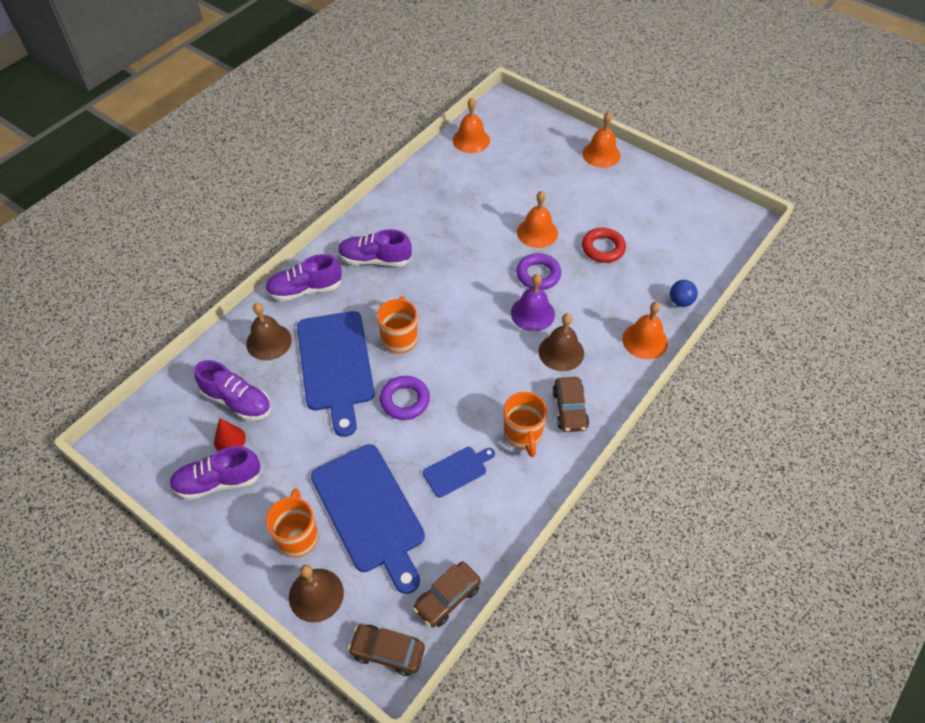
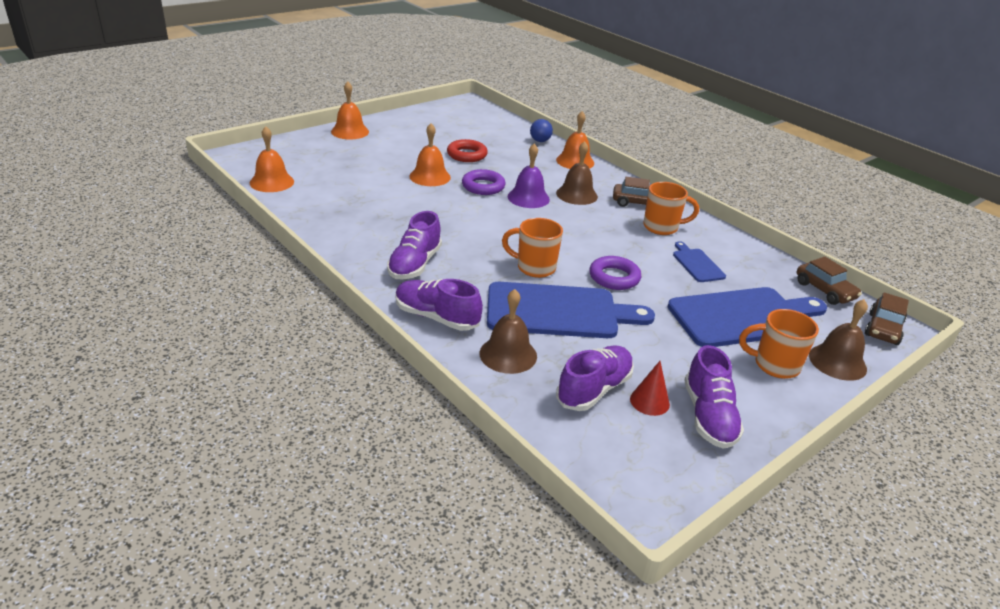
camera: 80 degrees left, 20 degrees down
(305, 290) = (436, 317): purple shoe -> purple shoe turned 120 degrees clockwise

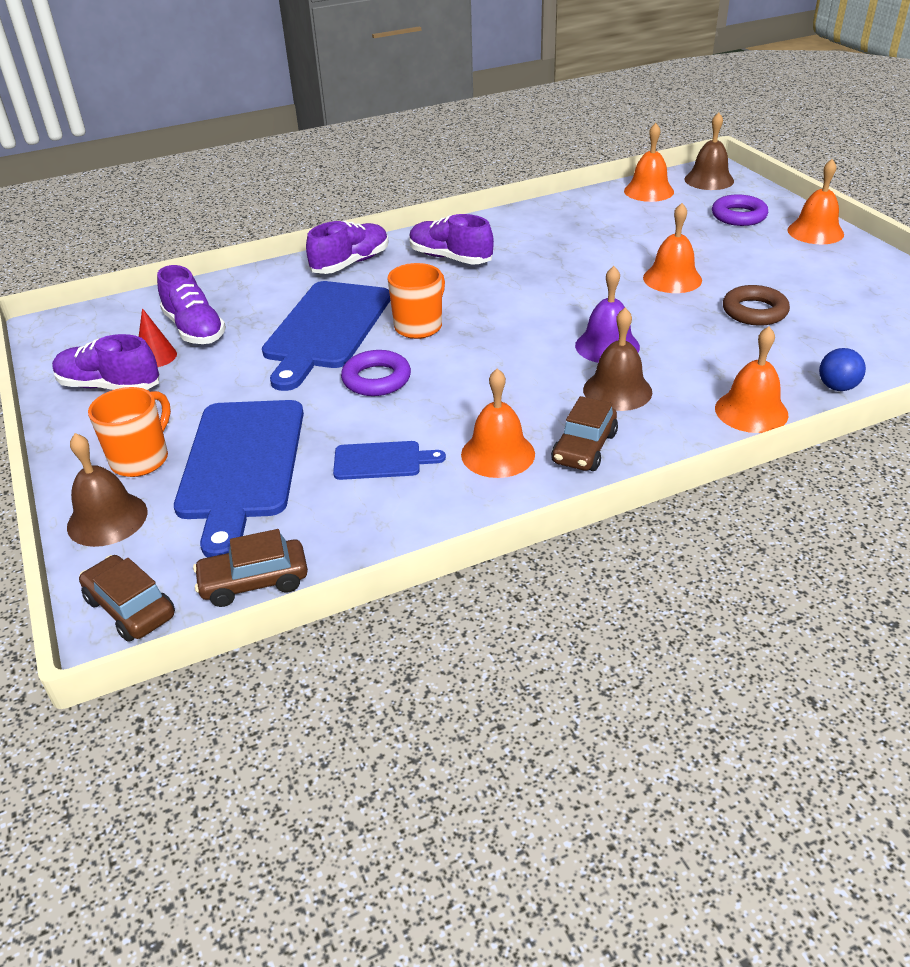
camera: 110 degrees right, 5 degrees up
(467, 155) = (754, 311): red ring -> brown ring
(483, 186) = (643, 314): purple ring -> purple ring (738, 216)
(508, 354) = (273, 293): brown bell -> brown bell (709, 180)
(662, 227) = (498, 454): orange mug -> orange bell

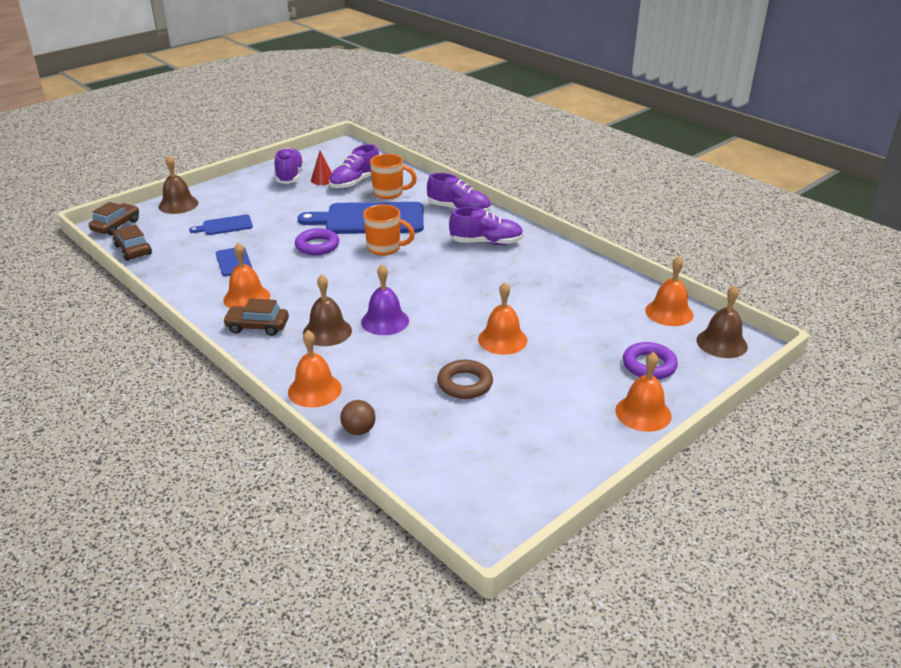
camera: 70 degrees right, 5 degrees down
(141, 459) = (226, 200): orange mug -> orange mug (389, 193)
(241, 465) = (225, 226): blue cutting board -> blue cutting board, size x0.48
(450, 258) = (486, 242): purple shoe -> purple shoe turned 75 degrees clockwise
(837, 387) = (358, 430): blue ball -> brown ball

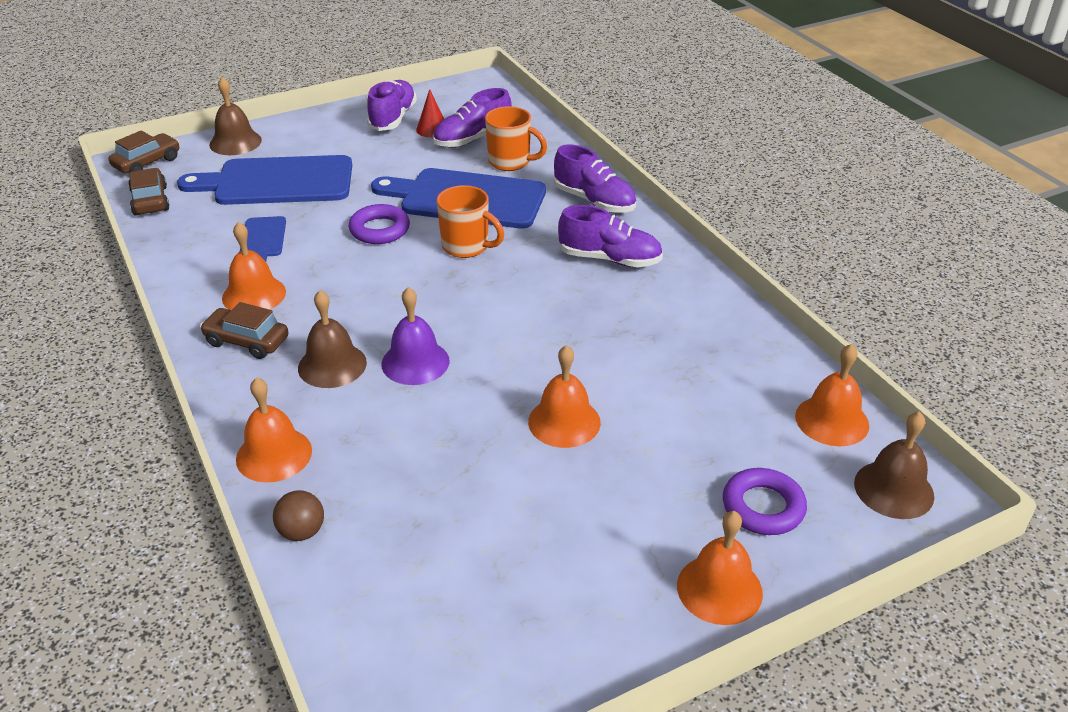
camera: 15 degrees right, 5 degrees up
(225, 226) = (277, 181): blue cutting board -> blue cutting board, size x2.09
(465, 384) = (479, 485): brown ring -> none

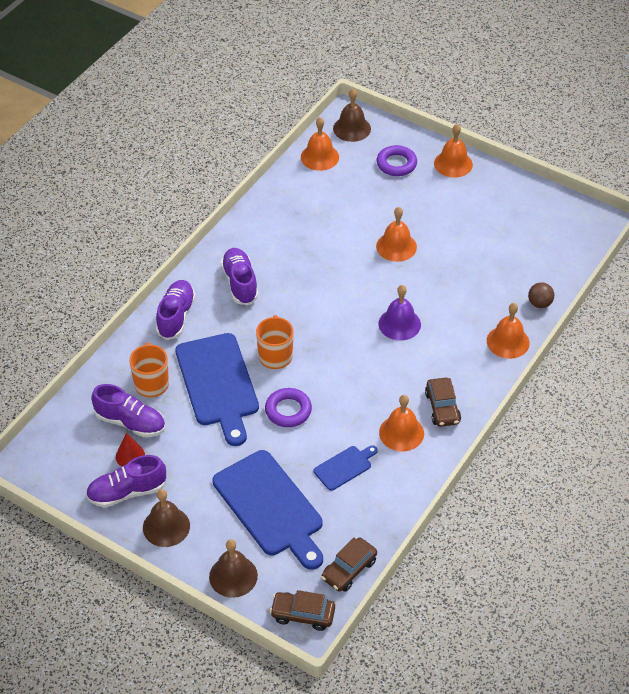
camera: 120 degrees left, 10 degrees up
(332, 365) = (430, 357): brown bell -> brown bell (166, 526)

